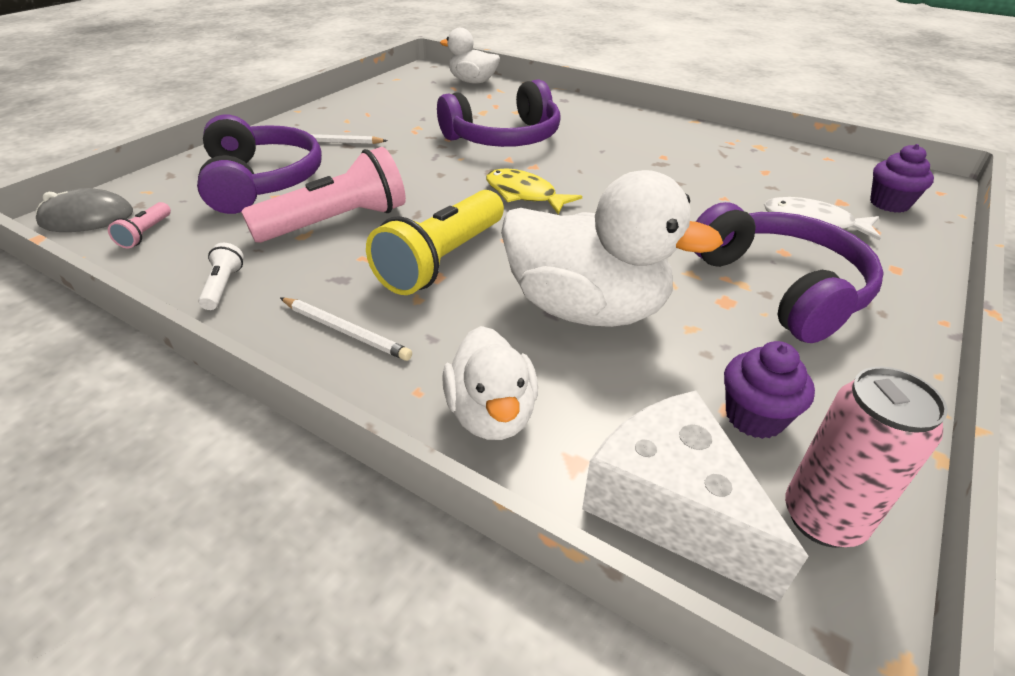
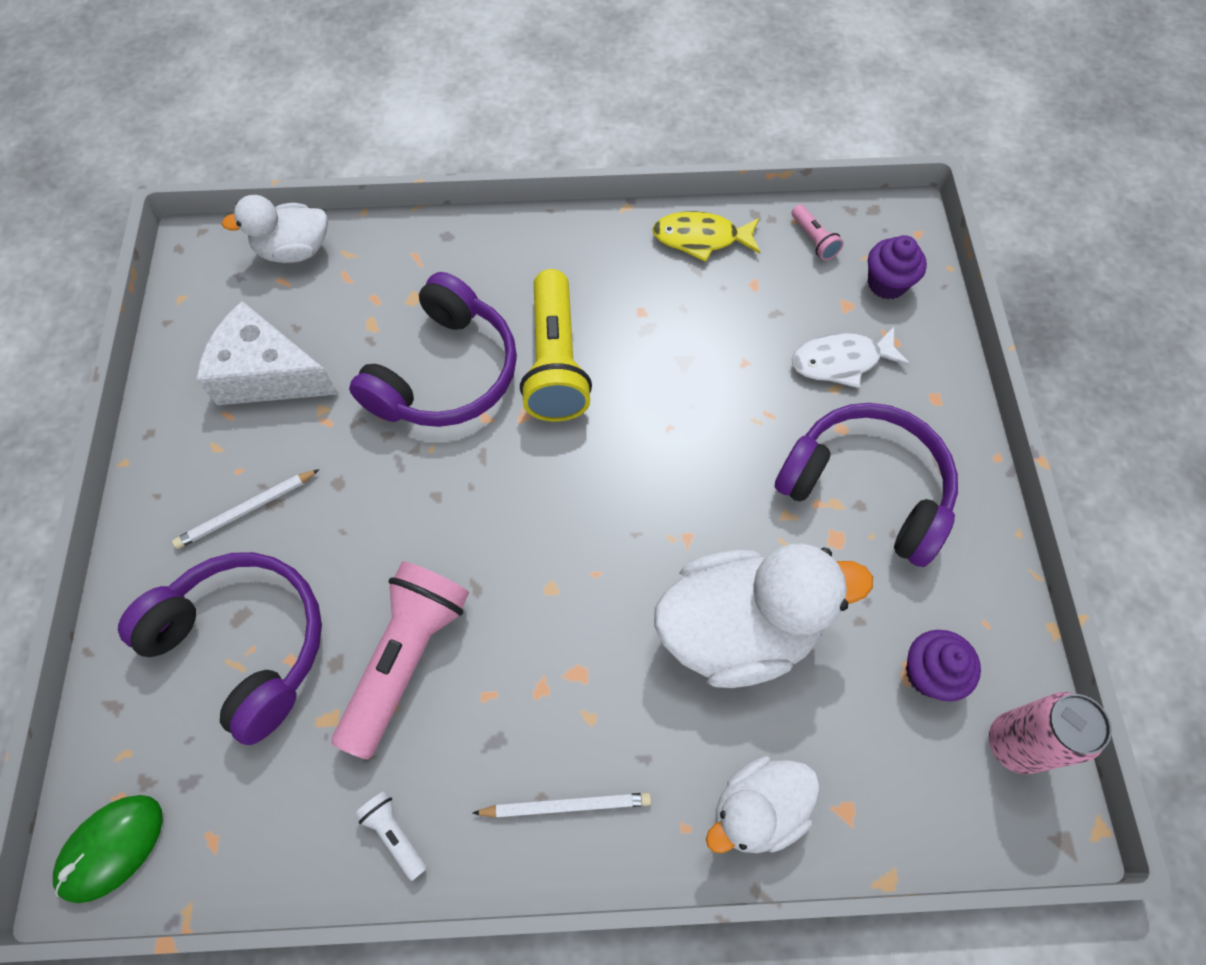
camera: 35 degrees left, 25 degrees up
(87, 218) = (111, 848): grey mouse -> green mouse
(145, 234) = (217, 822): pink flashlight -> pink flashlight (813, 240)
(442, 260) = (565, 647): yellow flashlight -> yellow flashlight (555, 362)
(491, 414) = (757, 809): white duck -> white duck turned 105 degrees clockwise
(524, 194) = (555, 480): yellow fish -> yellow fish (701, 238)
(671, 506) = (927, 803): white cheese -> white cheese (268, 374)

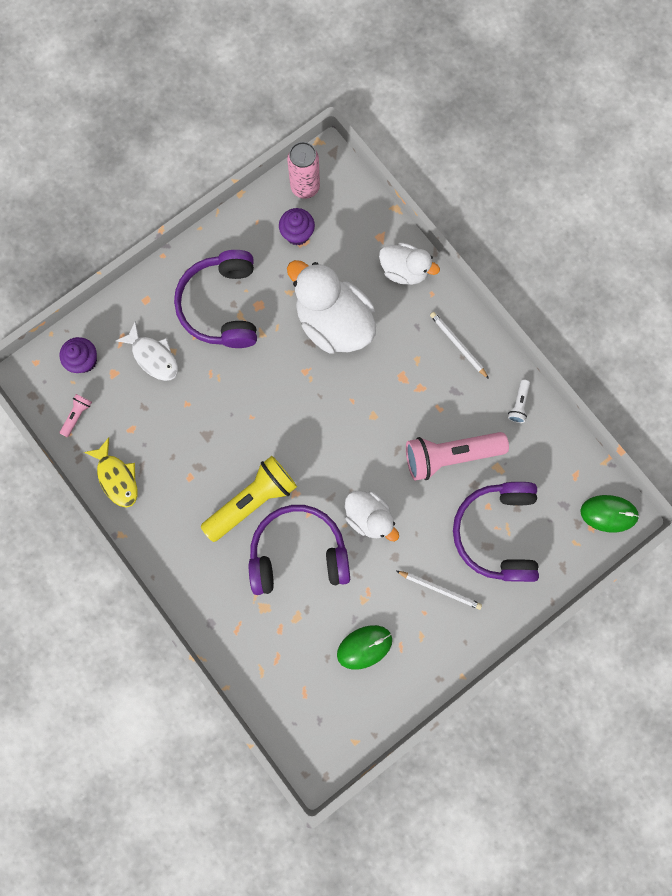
camera: 125 degrees left, 15 degrees up
(268, 374) = (364, 647): white cheese -> green mouse
(294, 250) = (280, 704): white duck -> white duck (369, 516)

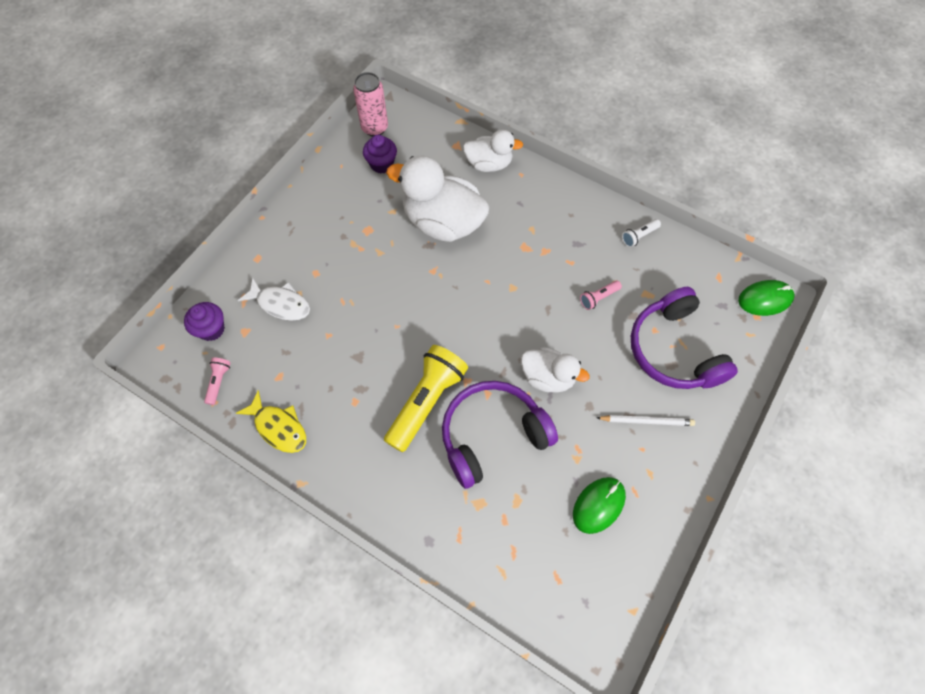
camera: 20 degrees left, 15 degrees down
(222, 306) = (333, 241): purple headphones -> none
(449, 455) = (598, 298): pink flashlight -> pink flashlight, size x0.44
(458, 345) = (562, 206): white pencil -> none
(518, 404) = (639, 236): white flashlight -> white flashlight turned 60 degrees clockwise

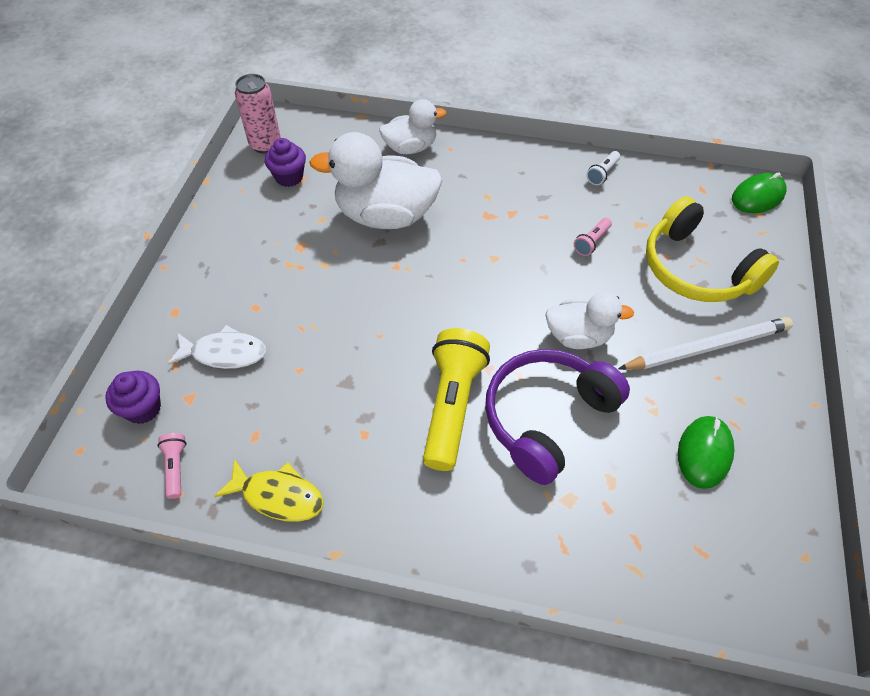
camera: 20 degrees left, 10 degrees down
(646, 421) = (707, 347): white pencil -> white pencil, size x1.64
(674, 350) = (696, 269): purple headphones -> yellow headphones

